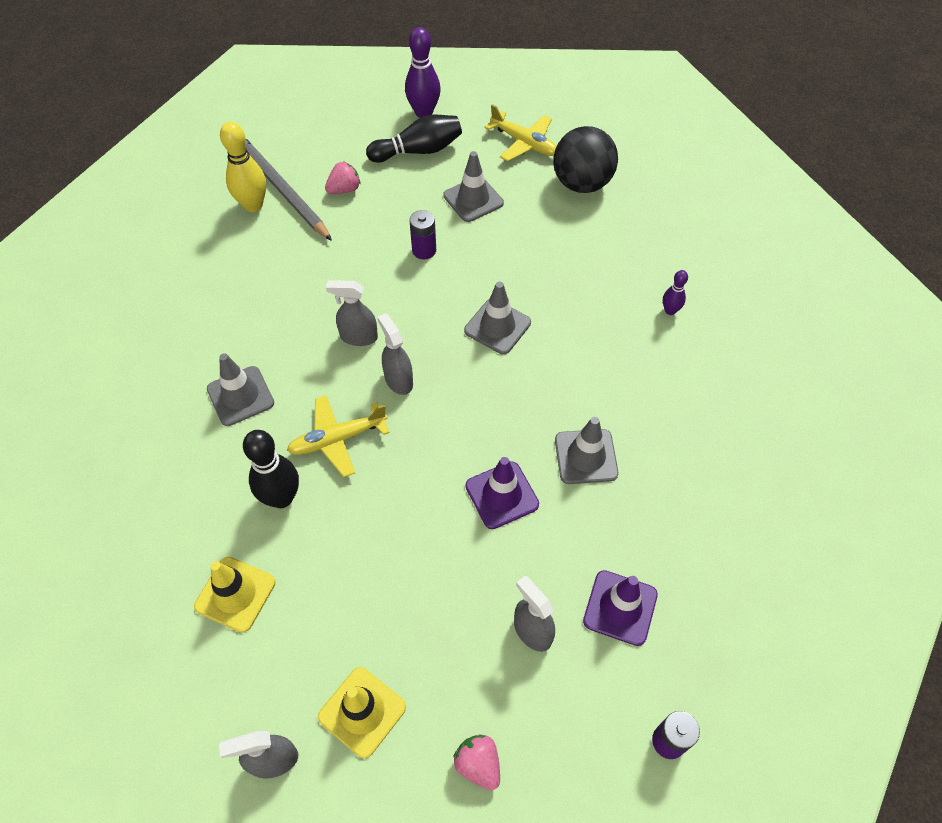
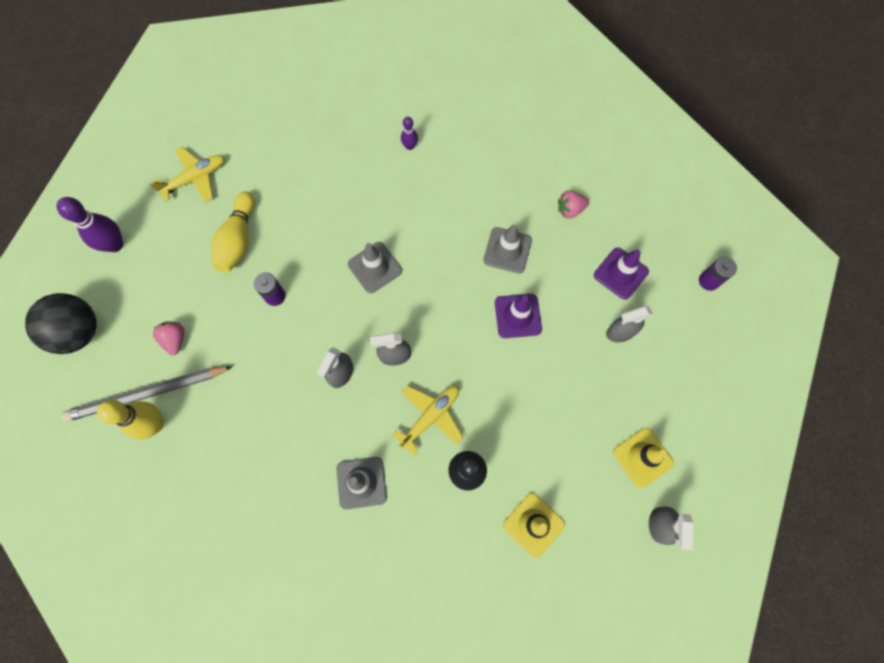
camera: 70 degrees left, 15 degrees up
(337, 439) = (430, 416): yellow plane -> yellow plane turned 135 degrees counterclockwise
(418, 151) = (160, 264): black bowling pin -> none
(473, 199) = (238, 240): grey traffic cone -> yellow bowling pin
(478, 764) = (694, 395): pink strawberry -> pink strawberry (570, 210)
(581, 183) = (261, 154): black ball -> black ball (79, 332)

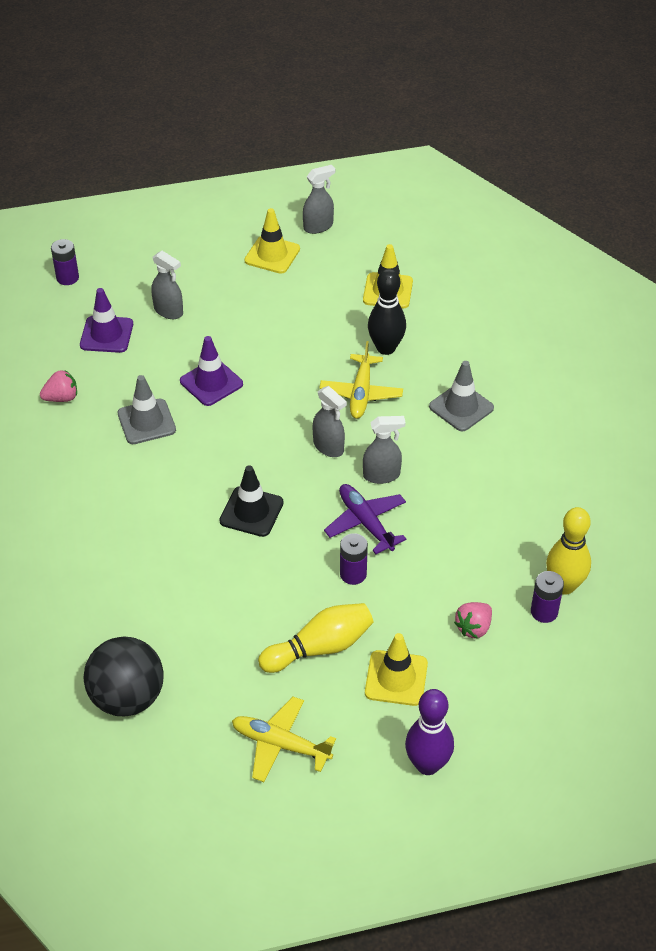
camera: 125 degrees left, 25 degrees down
(79, 332) = (547, 721): black ball -> black ball (127, 698)
(148, 394) = (544, 612): grey pencil -> purple battery
(181, 267) = (396, 678): none -> yellow traffic cone
(309, 333) = (365, 523): none -> purple plane
(375, 267) = (251, 512): grey traffic cone -> black traffic cone
(410, 146) = (79, 563): purple bowling pin -> none
(430, 416) = (361, 393): yellow plane -> yellow plane turned 90 degrees counterclockwise
(570, 210) = (61, 398): pink strawberry -> pink strawberry turned 60 degrees counterclockwise

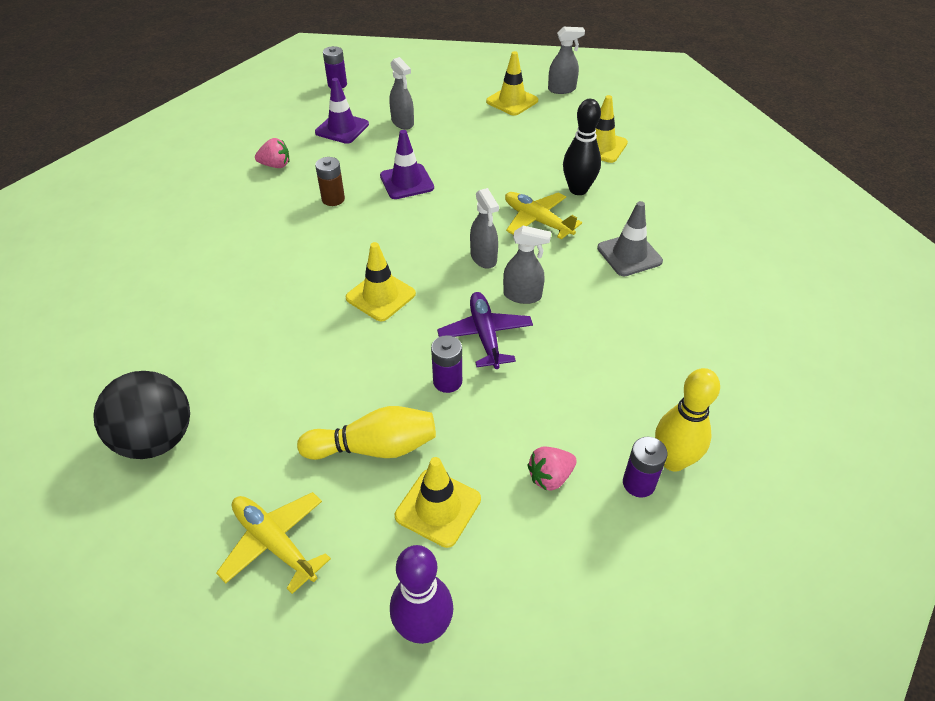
camera: 20 degrees right, 0 degrees up
(146, 422) = (333, 199): grey traffic cone -> brown battery
(251, 512) = (380, 296): black traffic cone -> yellow traffic cone
(361, 393) = (537, 221): yellow plane -> yellow plane turned 105 degrees clockwise

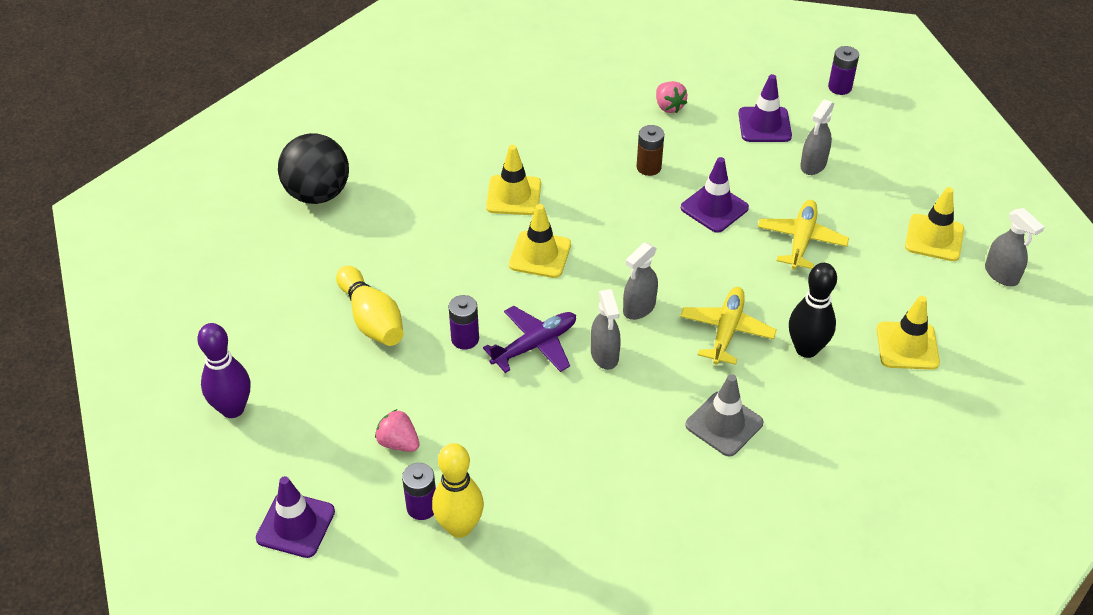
camera: 65 degrees right, 0 degrees up
(274, 543) = (263, 299): yellow plane -> yellow plane (801, 240)
(438, 507) = (335, 380): yellow traffic cone -> yellow traffic cone (513, 195)
(621, 609) = (295, 525): none -> purple traffic cone

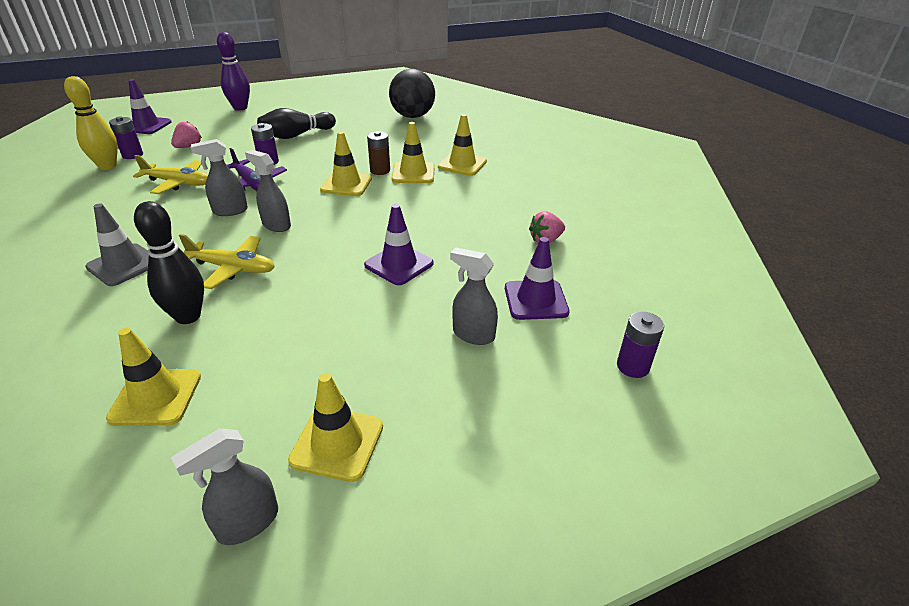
camera: 85 degrees right, 10 degrees down
(372, 319) = (296, 135): yellow bowling pin -> black bowling pin
(492, 152) = (462, 164): none -> yellow traffic cone
(648, 167) = (454, 229): brown battery -> brown battery (380, 170)
(801, 240) = (347, 320): yellow plane -> yellow plane (178, 183)

